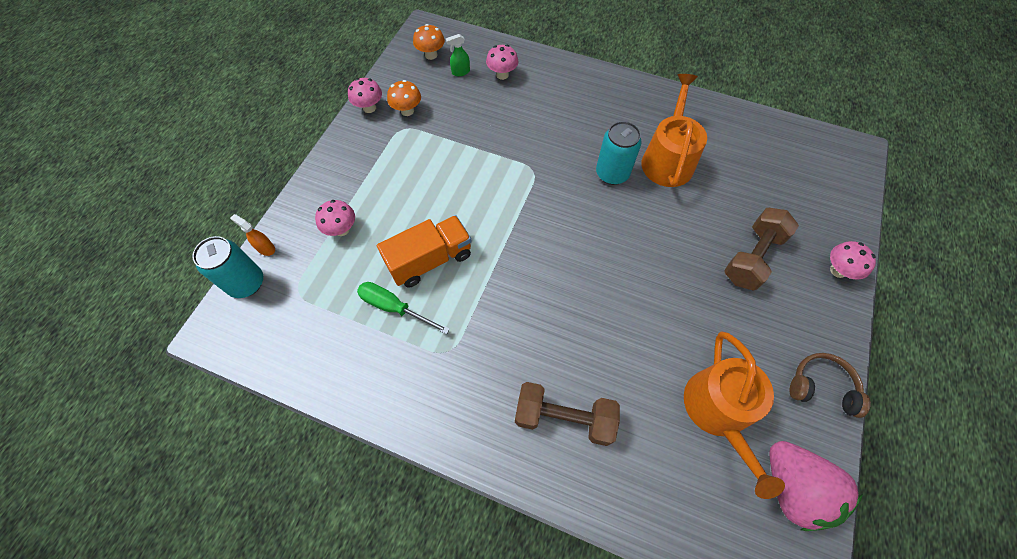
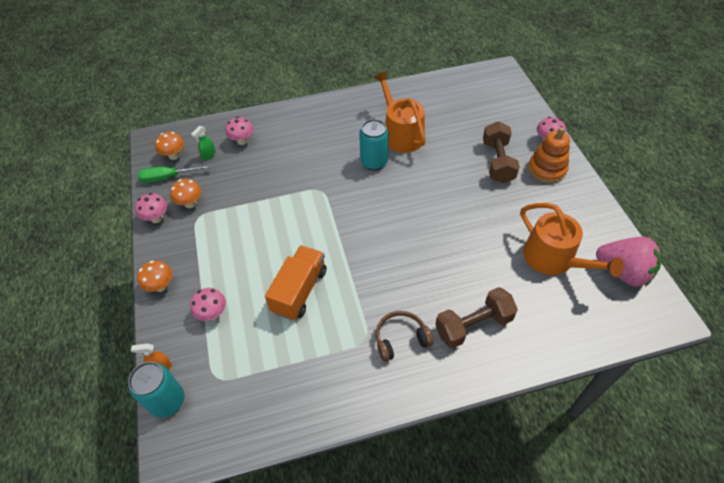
camera: 35 degrees left, 10 degrees down
(323, 174) = (161, 286): none -> orange mushroom
(394, 307) = (302, 338): green screwdriver -> green screwdriver (168, 177)
(806, 304) = (546, 169): none -> orange stacking toy
(821, 387) = (591, 209): brown headphones -> brown headphones (401, 339)

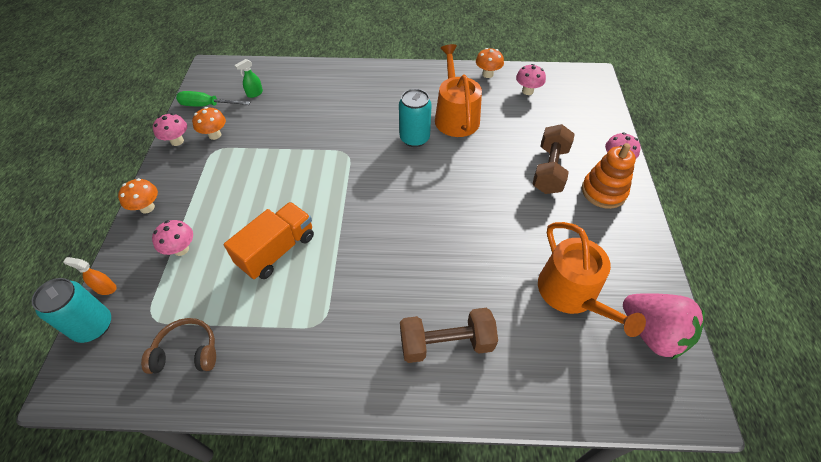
camera: 15 degrees right, 0 degrees up
(174, 155) = (223, 86): orange mushroom -> orange mushroom (487, 74)
(242, 141) = (293, 87): pink mushroom -> pink mushroom (527, 91)
(401, 339) = (358, 334): brown headphones -> brown headphones (187, 352)

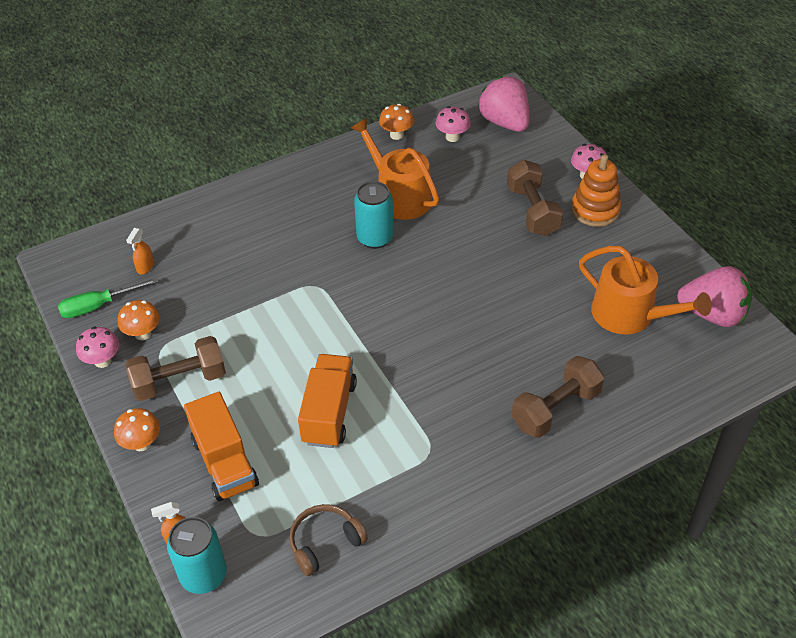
camera: 30 degrees left, 5 degrees down
(181, 249) = (225, 462): pink mushroom -> orange truck
(207, 177) = (179, 381): none -> brown dumbbell
(254, 93) = (145, 267): green spray bottle -> orange spray bottle
(576, 96) = (504, 123): none -> pink strawberry

